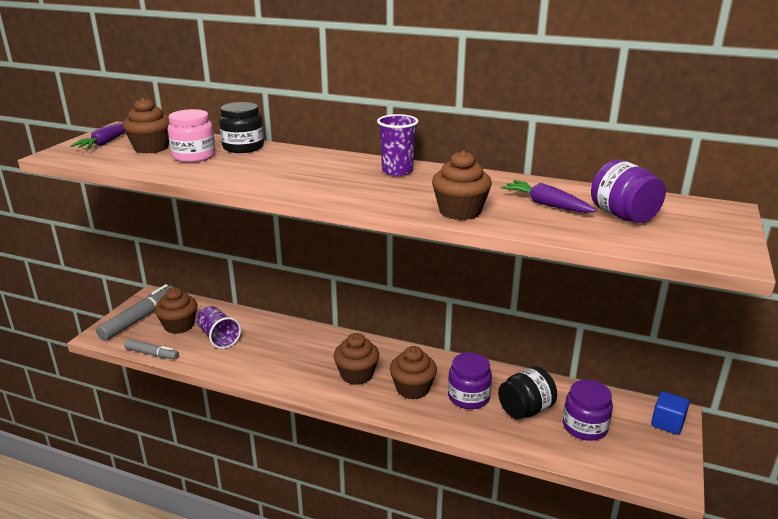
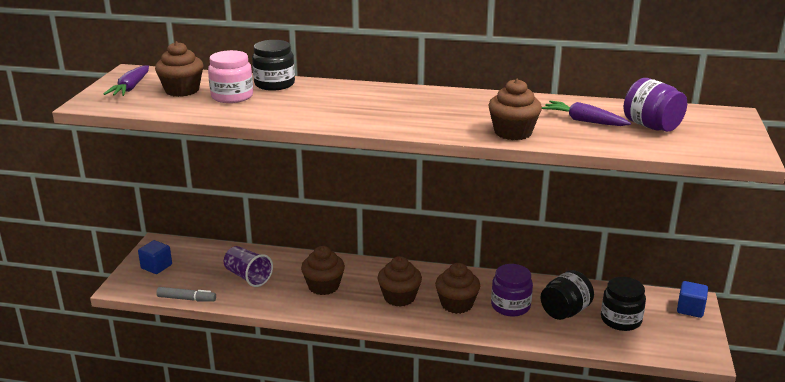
camera: 10 degrees left, 0 degrees up
(140, 319) = (156, 266): grey marker -> blue cube
(179, 326) = (201, 269): brown cupcake -> brown cupcake (323, 286)
(397, 171) = (437, 99): purple cup -> none
(584, 427) = (620, 320): purple jar -> black jar

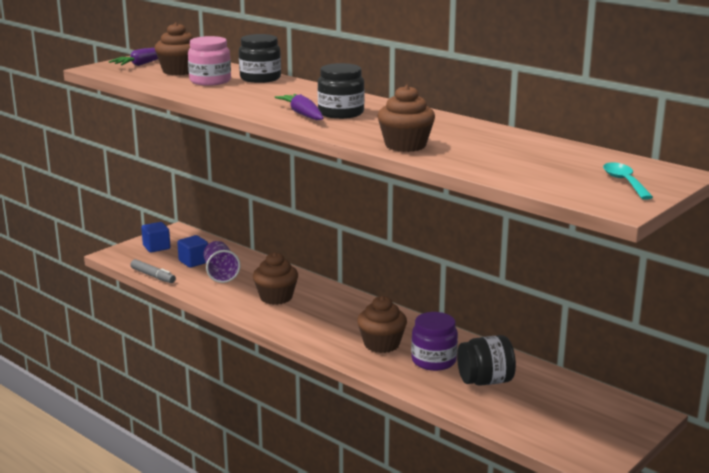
camera: 30 degrees right, 5 degrees down
(399, 297) = (334, 324): brown cupcake -> none
(583, 121) = (495, 150): purple carrot -> purple carrot (302, 114)
(620, 320) = (537, 405): black jar -> black jar (341, 113)
(651, 126) = (560, 166): purple jar -> none
(690, 309) = (633, 420): blue cube -> blue cube (194, 262)
(714, 131) = (624, 182): none -> turquoise spoon

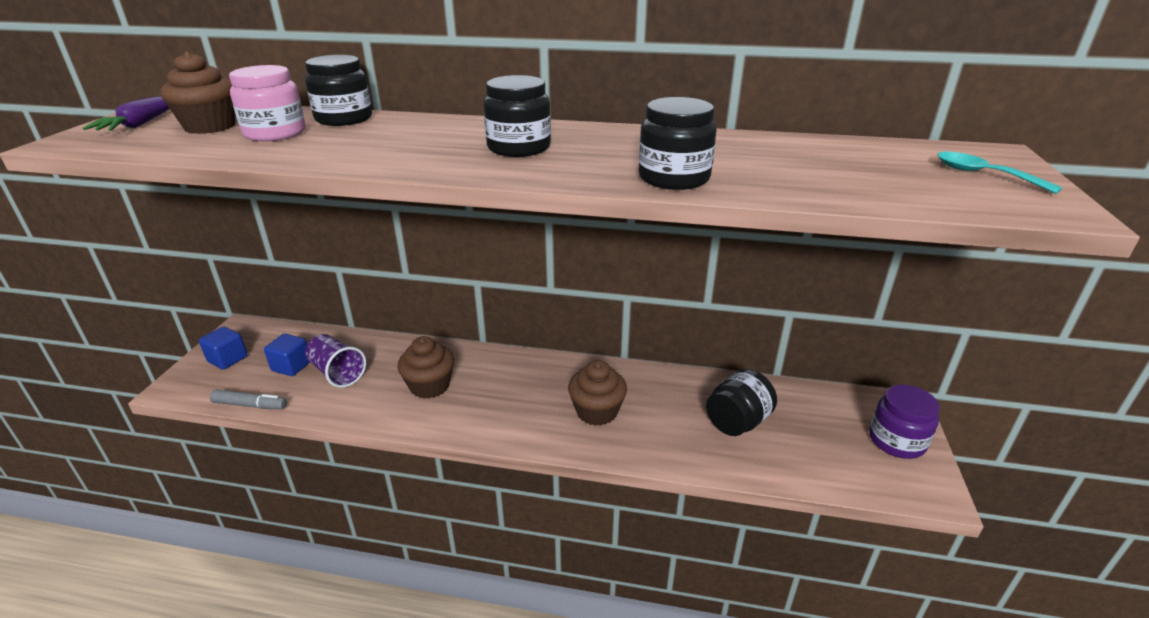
camera: 30 degrees left, 10 degrees up
(302, 114) = (472, 159): purple carrot -> none
(405, 145) = (674, 178): brown cupcake -> black jar
(433, 361) = (666, 414): purple jar -> purple jar (896, 441)

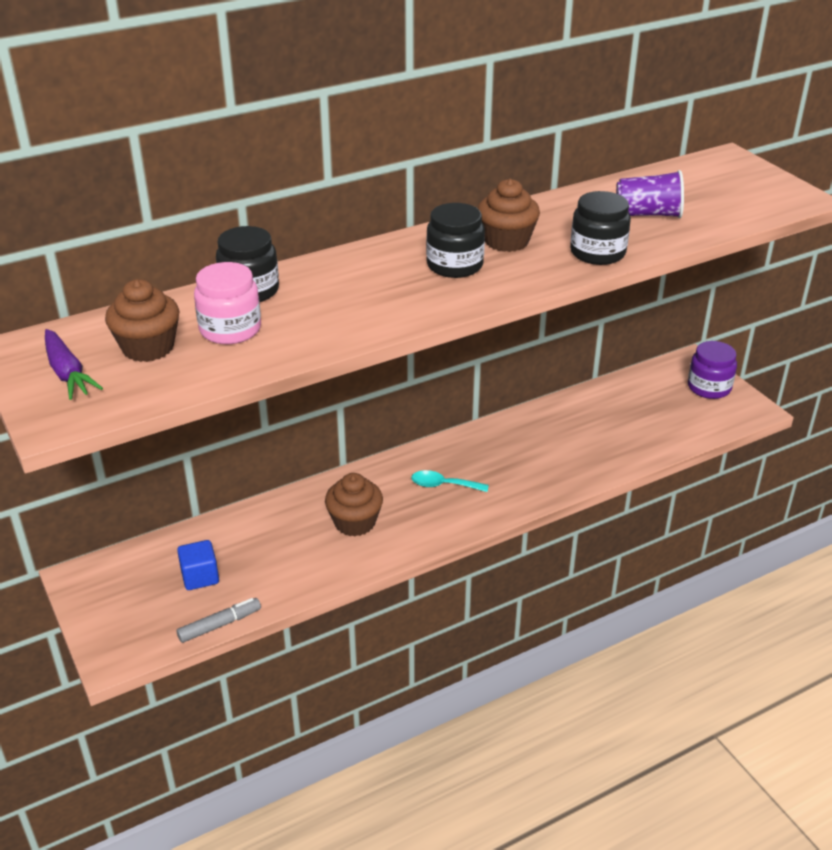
camera: 40 degrees left, 5 degrees up
(227, 359) = (121, 607): blue cube -> none
(337, 373) = (255, 557): purple cup -> purple cup (648, 214)
(597, 411) = (509, 470): brown cupcake -> brown cupcake (506, 241)
(737, 422) = (608, 426): black jar -> none
(983, 175) = (744, 182): turquoise spoon -> turquoise spoon (443, 485)

